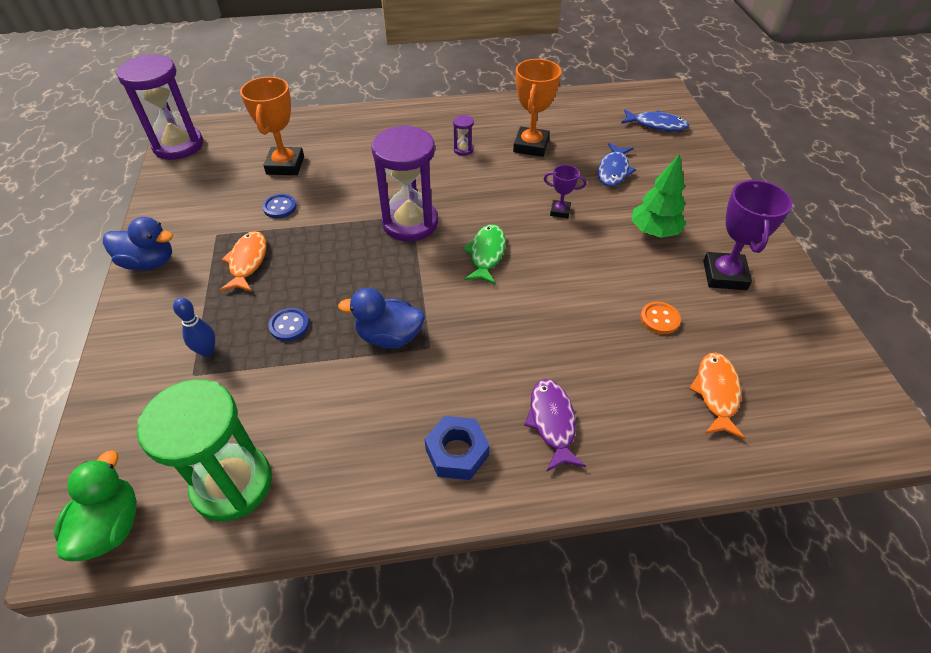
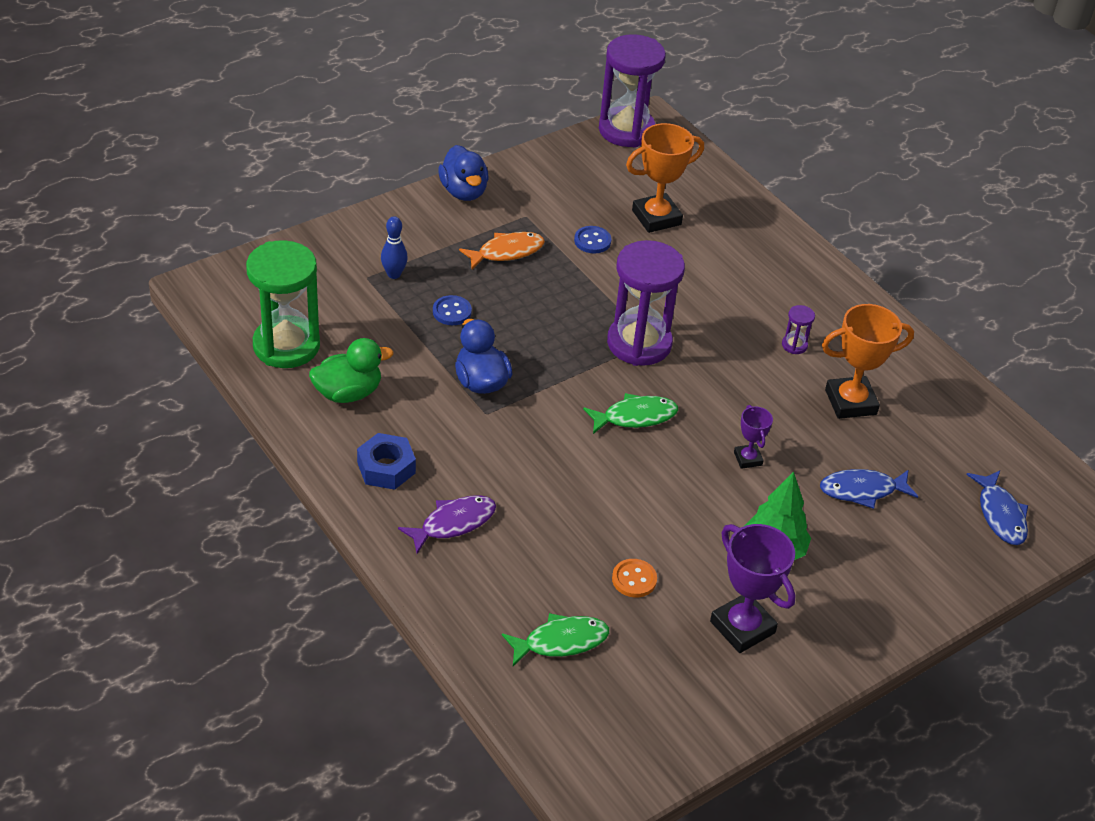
camera: 60 degrees right, 5 degrees down
(111, 526) = (222, 299): green duck -> green duck (348, 393)
(716, 393) = (560, 642): orange fish -> green fish
(724, 275) = (742, 627): purple trophy -> purple trophy turned 75 degrees clockwise

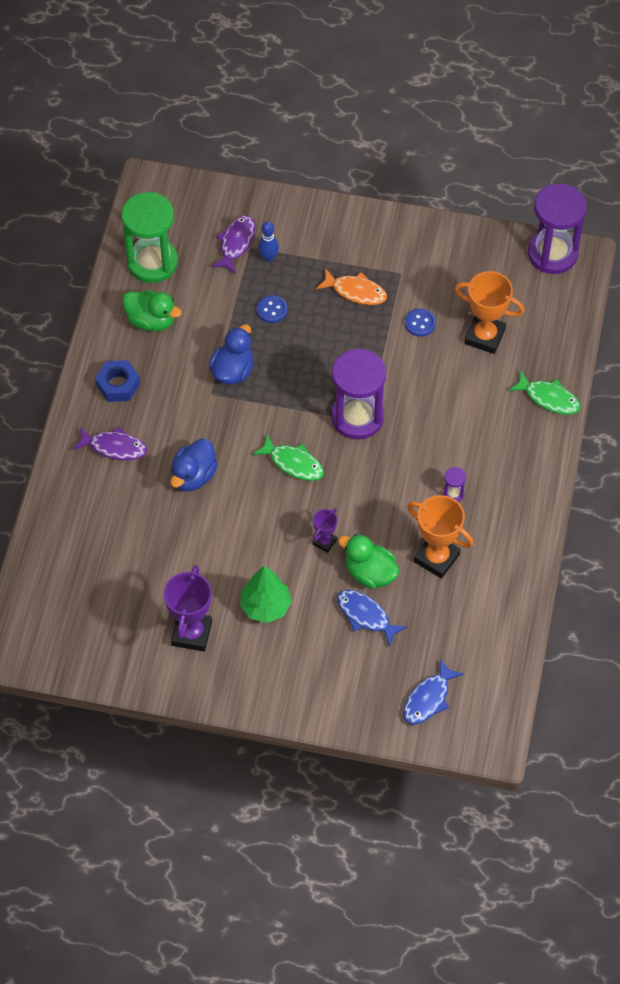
camera: 50 degrees right, 15 degrees up
(349, 282) = (236, 243): none -> purple fish
(464, 191) = (383, 226): blue duck -> blue duck (193, 476)
(560, 642) = (89, 560): green fish -> green fish (548, 398)
(634, 579) = (169, 558): orange button -> none
(817, 454) = (370, 573): none -> green duck

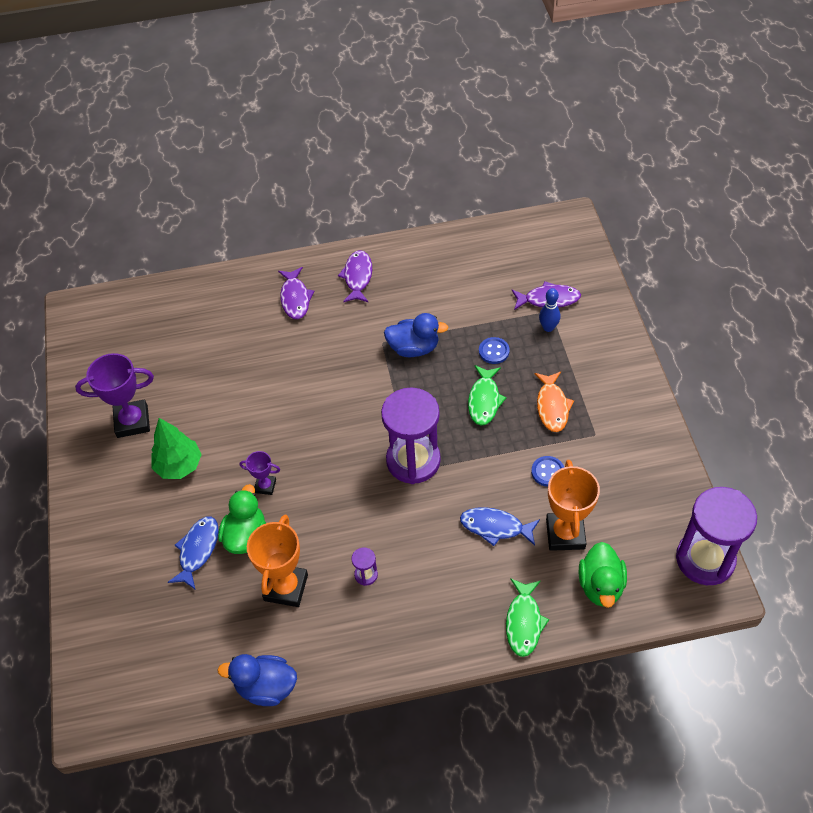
camera: 70 degrees right, 5 degrees down
(118, 385) = (358, 277): blue nut -> purple fish
(151, 320) = (434, 273): green duck -> green duck (600, 585)
(152, 262) = (492, 252): green hourglass -> none
(193, 476) = (291, 362): blue duck -> blue duck (266, 687)
(293, 463) = (339, 429): green fish -> green fish (484, 400)
(428, 698) = (124, 640): blue fish -> blue fish (495, 527)

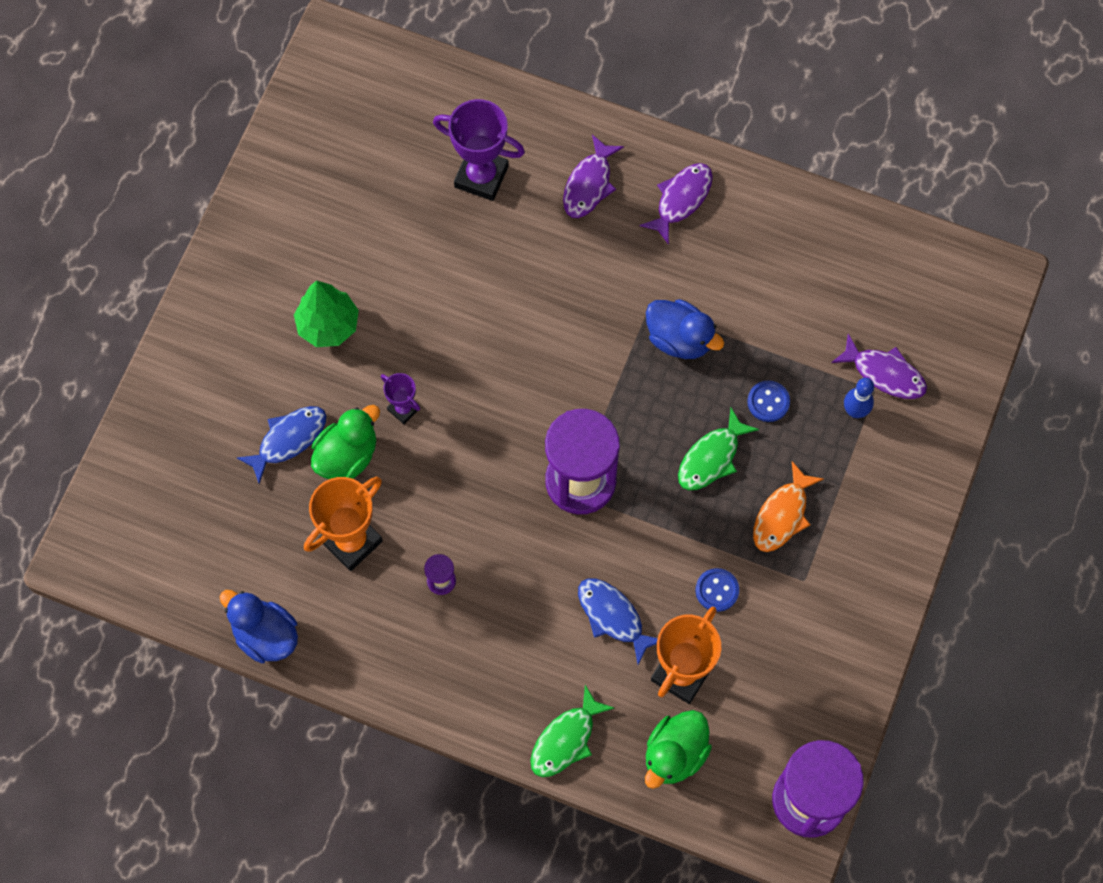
camera: 30 degrees right, 15 degrees up
(132, 421) = (311, 237): purple trophy -> purple trophy (481, 177)

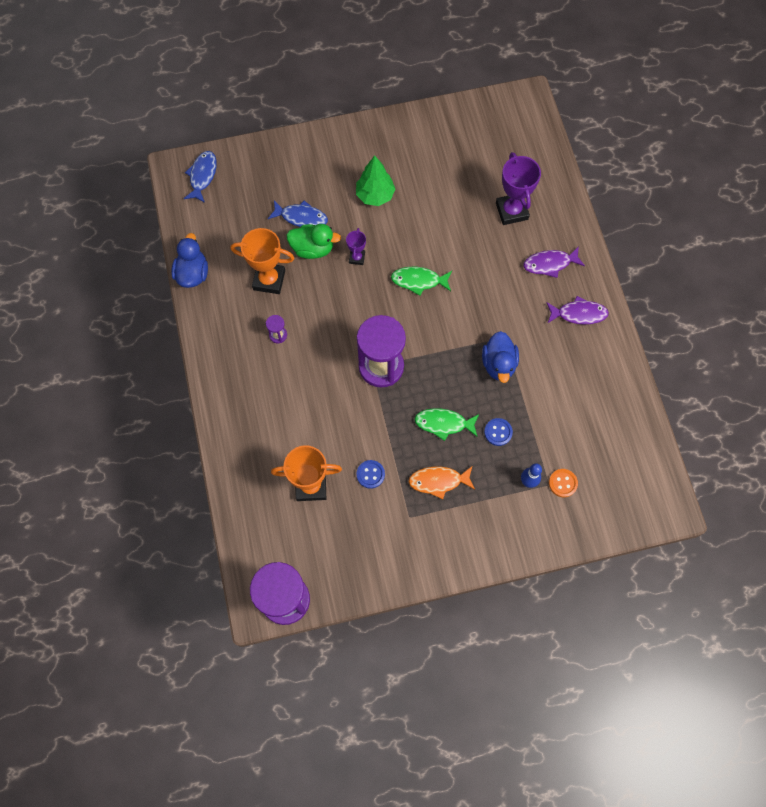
camera: 55 degrees right, 0 degrees up
(566, 739) = (235, 451): green fish -> green fish (419, 281)
(613, 617) = (318, 431): blue fish -> blue fish (202, 176)
(675, 754) = (263, 511): green duck -> none
(884, 373) = (563, 483): purple fish -> orange button

